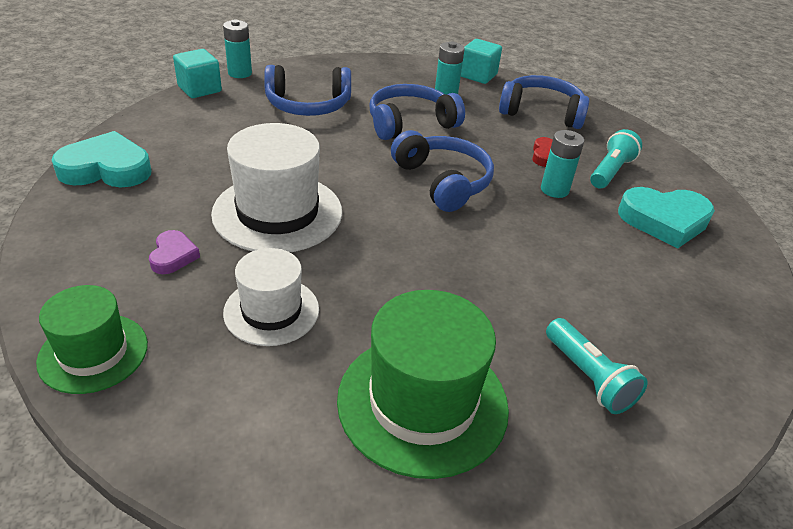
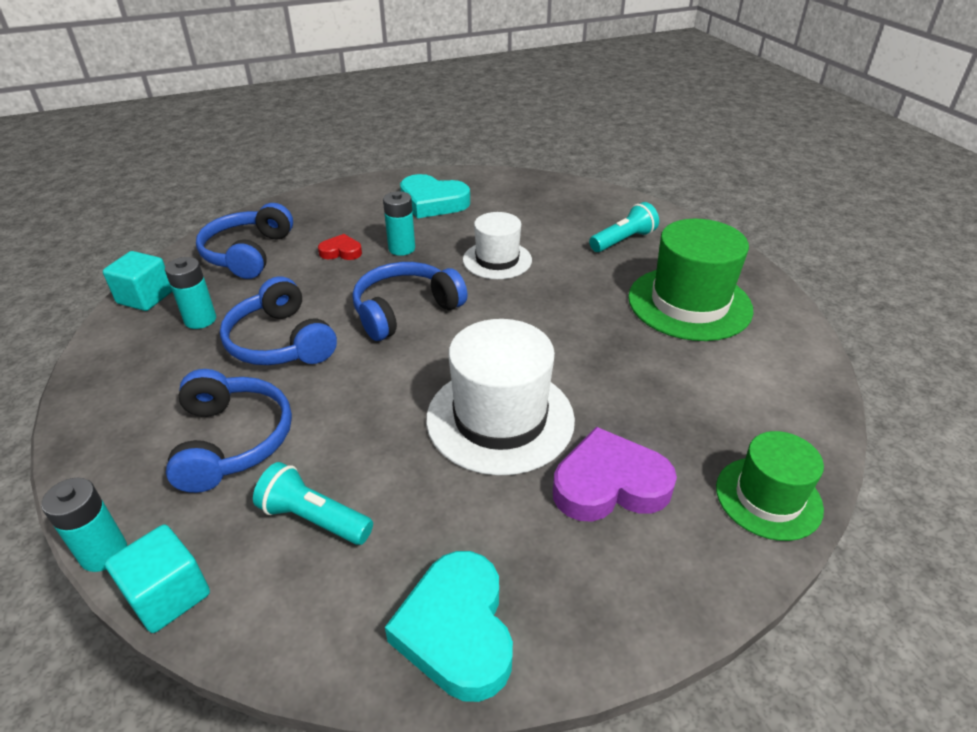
camera: 95 degrees left, 0 degrees up
(173, 256) = (609, 484): purple heart -> purple heart, size x1.90
(271, 311) = (647, 392): white hat -> white hat (497, 260)
(610, 171) = (363, 220): turquoise flashlight -> turquoise flashlight (314, 519)
(664, 221) = (433, 202): turquoise heart -> turquoise heart turned 120 degrees clockwise

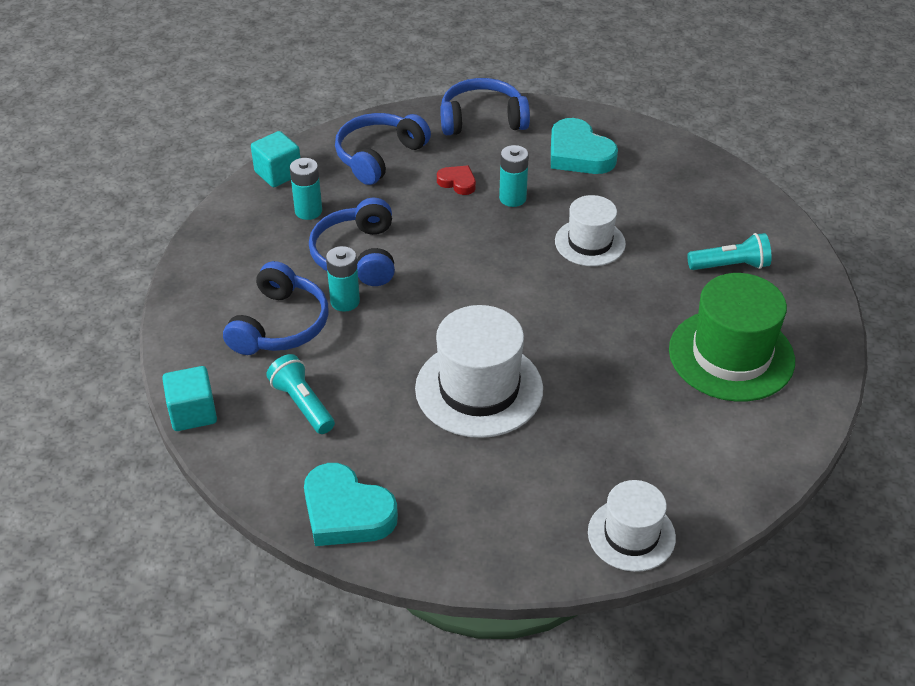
camera: 30 degrees right, 5 degrees up
(104, 553) = (168, 369): turquoise battery -> turquoise battery (345, 301)
(405, 310) = (472, 264): blue headphones -> blue headphones (482, 119)
(457, 630) = (346, 512): turquoise heart -> turquoise heart turned 75 degrees counterclockwise
(609, 484) = (520, 472): purple heart -> none
(768, 498) = (631, 535): green hat -> white hat

